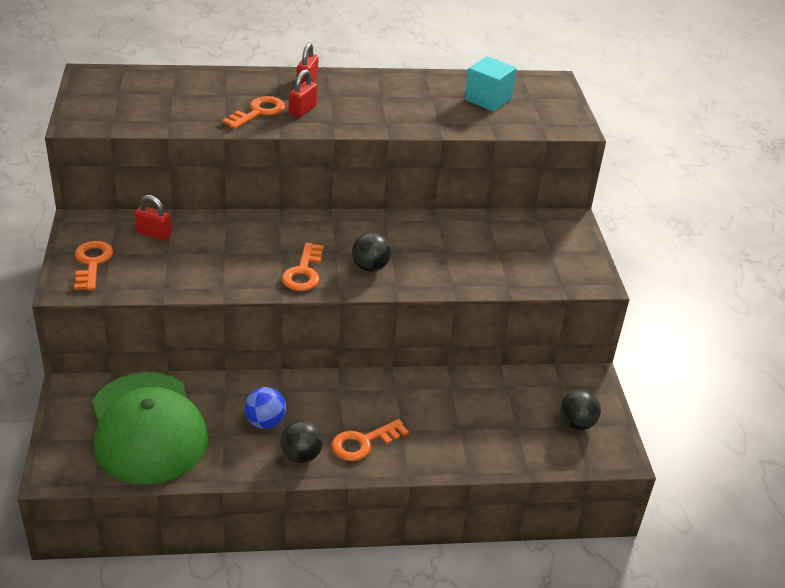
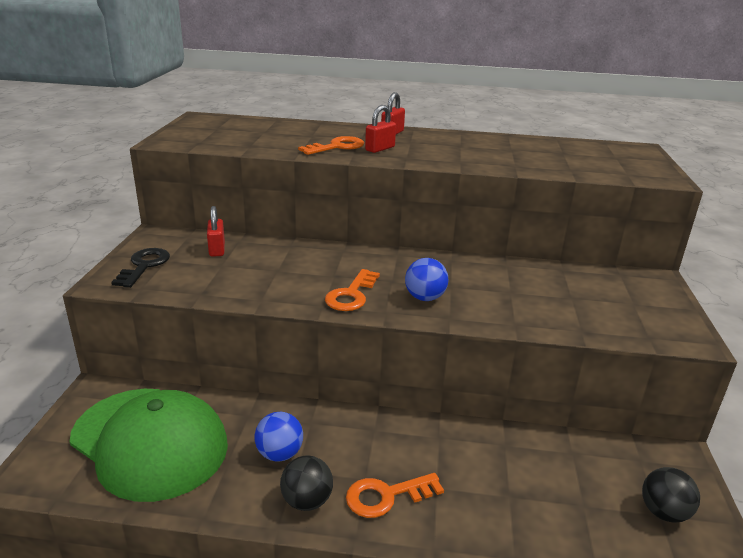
camera: 15 degrees right, 10 degrees down
(92, 263) = (144, 266): orange key -> black key
(147, 428) = (150, 442): green cap -> green cap turned 45 degrees counterclockwise
(154, 234) = (217, 249): red padlock -> red padlock turned 45 degrees clockwise
(370, 267) = (425, 298): black ball -> blue ball
(488, 99) = (570, 154): turquoise cube -> none

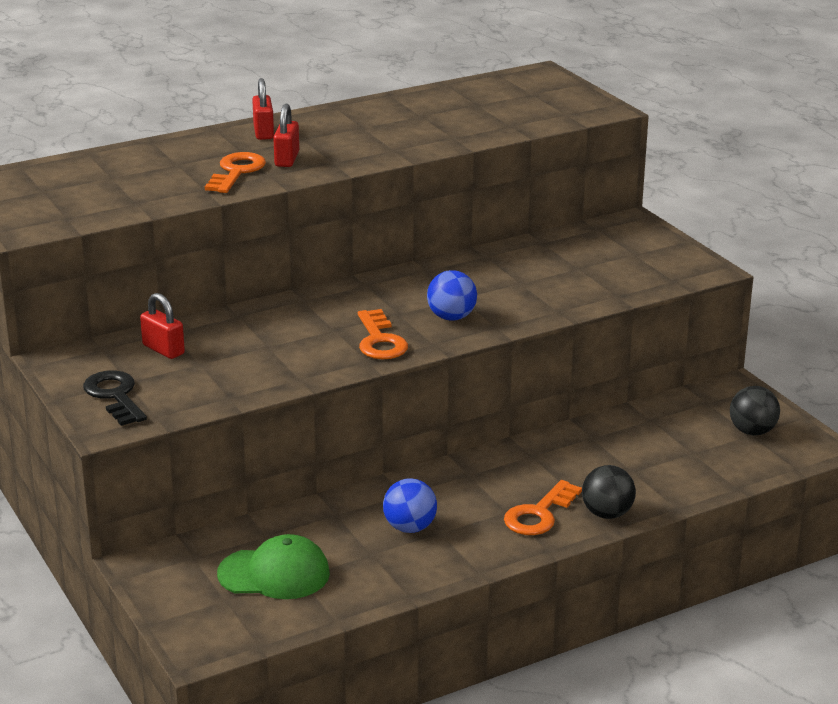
camera: 35 degrees left, 0 degrees up
(150, 442) = (274, 574): green cap -> green cap, size x0.56
(307, 501) = (479, 546): black ball -> black ball (607, 514)

